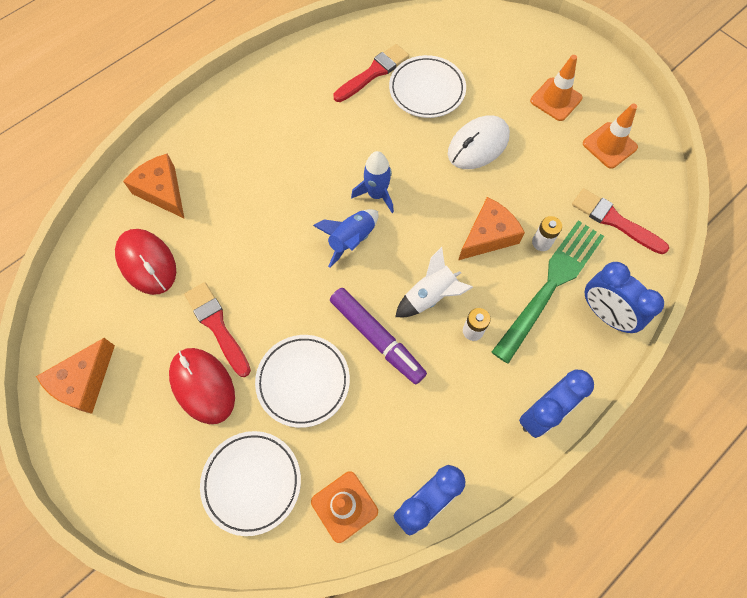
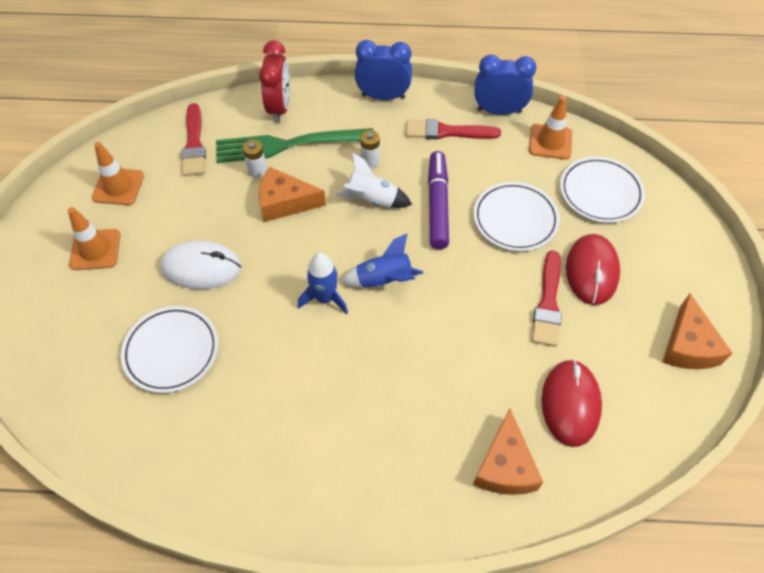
camera: 135 degrees left, 10 degrees down
(84, 382) = (688, 345): orange cheese -> orange cheese turned 105 degrees clockwise
(373, 73) = (190, 414): red brush -> red brush (447, 132)
(605, 314) = (279, 108): blue clock -> red clock

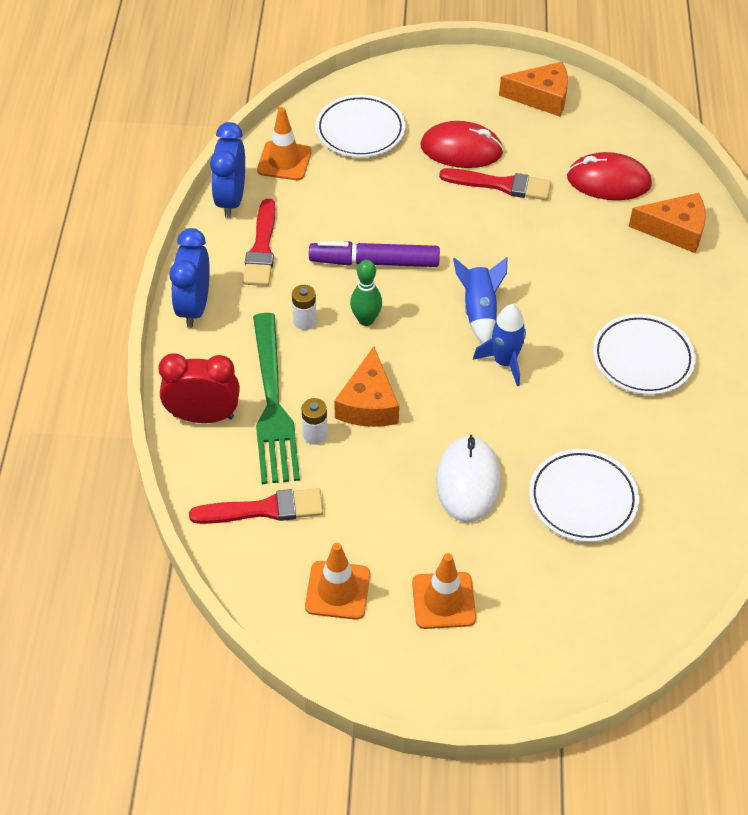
camera: 90 degrees left, 5 degrees down
(372, 200) = (366, 320): white rocket -> green bowling pin
(515, 219) = (395, 200): white plate -> white plate (642, 358)

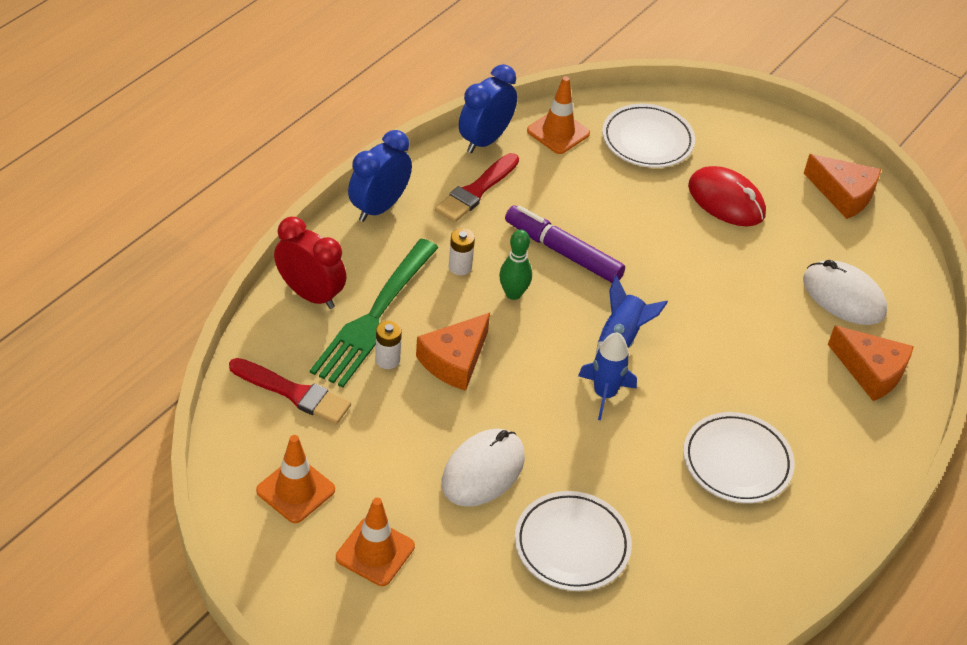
camera: 30 degrees right, 5 degrees down
(501, 185) = (736, 248): red brush -> none
(608, 181) = (843, 296): red mouse -> white mouse

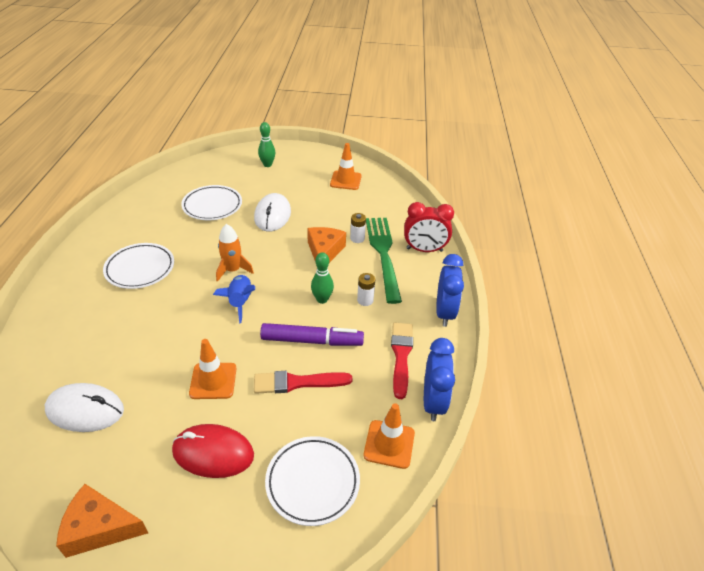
camera: 150 degrees right, 5 degrees down
(294, 393) = (384, 209): red brush -> red brush (297, 383)
(375, 552) = (295, 175): orange traffic cone -> orange traffic cone (213, 381)
(406, 612) = (267, 165): none -> green bowling pin
(604, 394) = (233, 270): blue rocket -> orange rocket
(871, 371) = (56, 359): orange cheese -> none

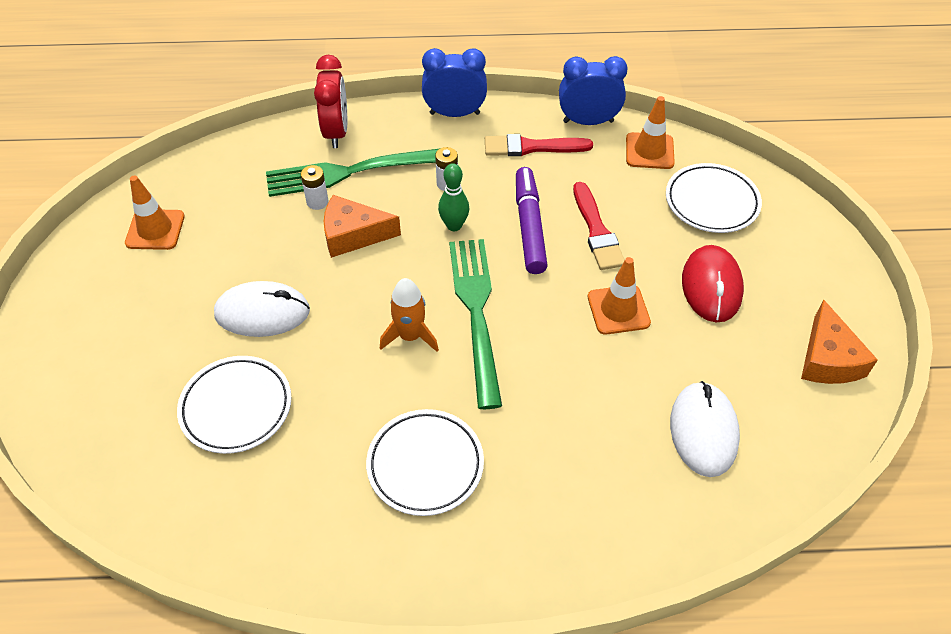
camera: 95 degrees left, 10 degrees up
(240, 302) = (476, 312): blue rocket -> green fork
(267, 165) = (92, 350): green bowling pin -> none

